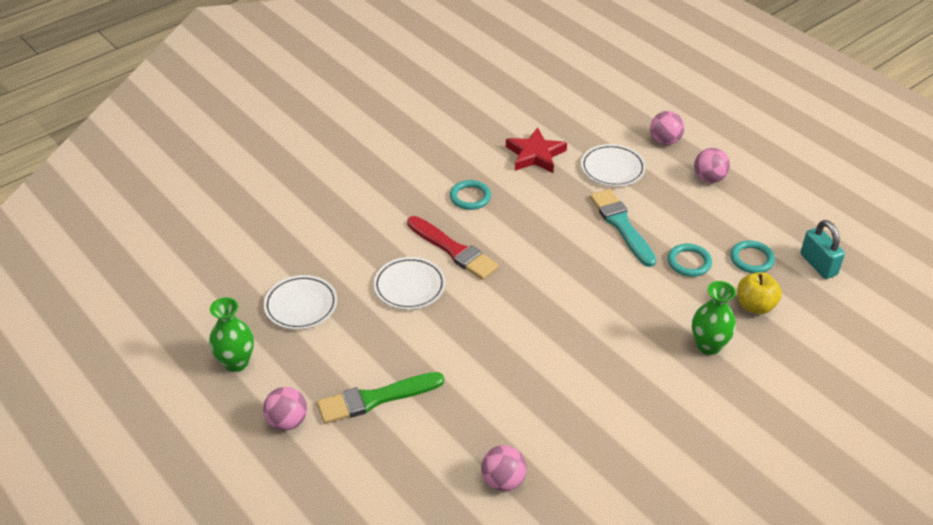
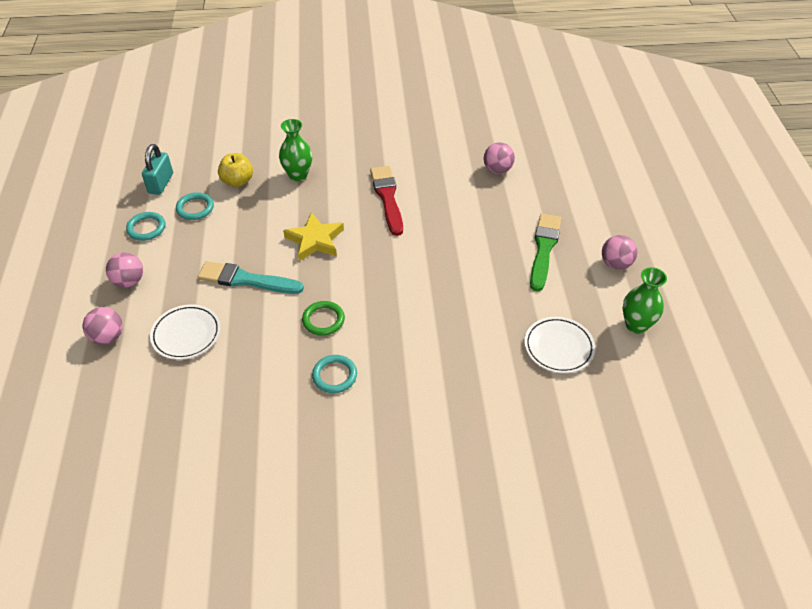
camera: 145 degrees left, 5 degrees up
(375, 399) = (544, 249): green brush -> green brush turned 90 degrees counterclockwise
(409, 286) = (458, 317): white plate -> none
(454, 250) = (396, 330): red brush -> red brush (387, 198)
(521, 228) = (323, 320): none -> green ring
(535, 155) = (231, 389): red star -> none
(607, 288) = (315, 240): none -> yellow star
(621, 225) = (246, 280): turquoise brush -> turquoise brush turned 90 degrees clockwise
(689, 262) = (238, 228): turquoise ring -> turquoise ring (146, 228)

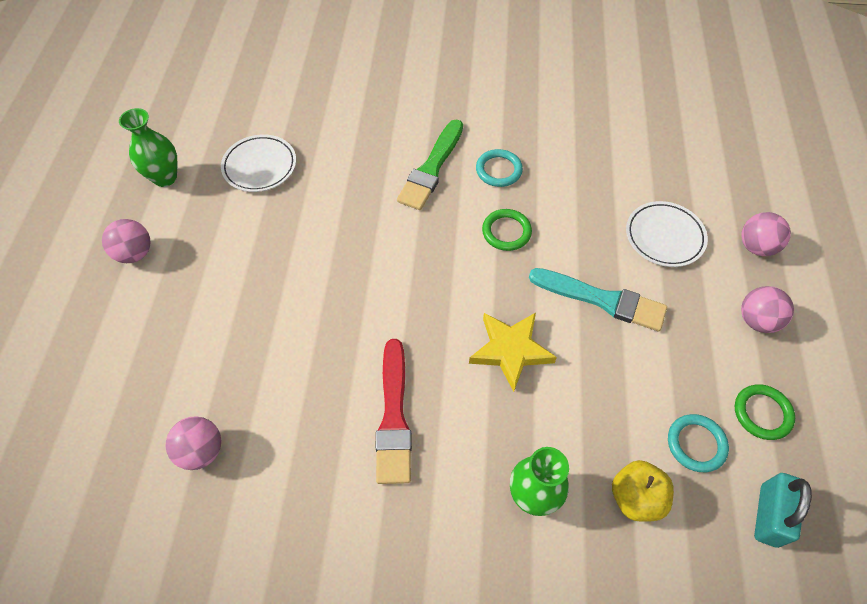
camera: 170 degrees left, 10 degrees up
(146, 228) = (762, 413): turquoise ring -> green ring
(544, 249) = (210, 288): green brush -> green brush (431, 168)

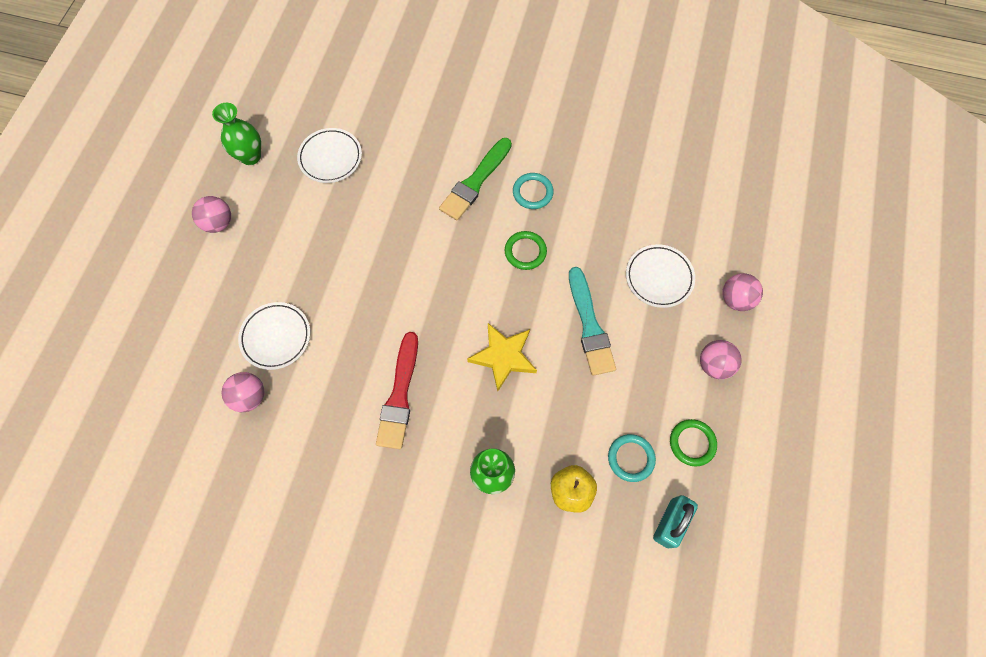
camera: 10 degrees right, 10 degrees up
(225, 372) = (276, 337): none -> white plate
(602, 300) = (590, 326): turquoise brush -> turquoise brush turned 45 degrees clockwise

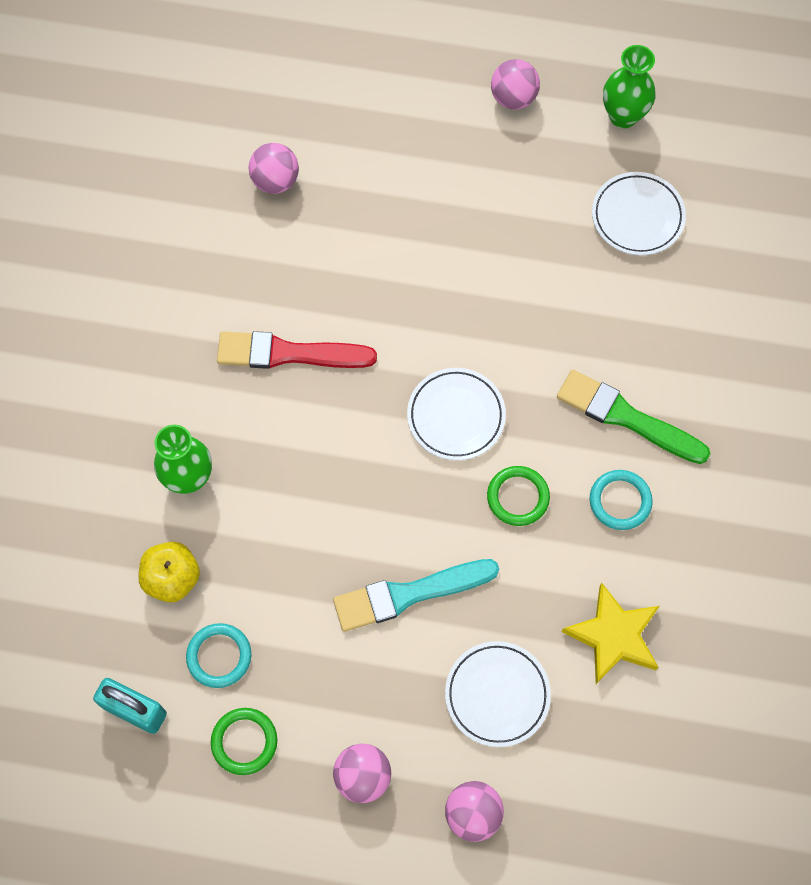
camera: 85 degrees right, 0 degrees up
(276, 337) = (357, 195): white plate -> white plate (456, 416)
(503, 357) = (352, 479): yellow star -> yellow star (613, 636)

